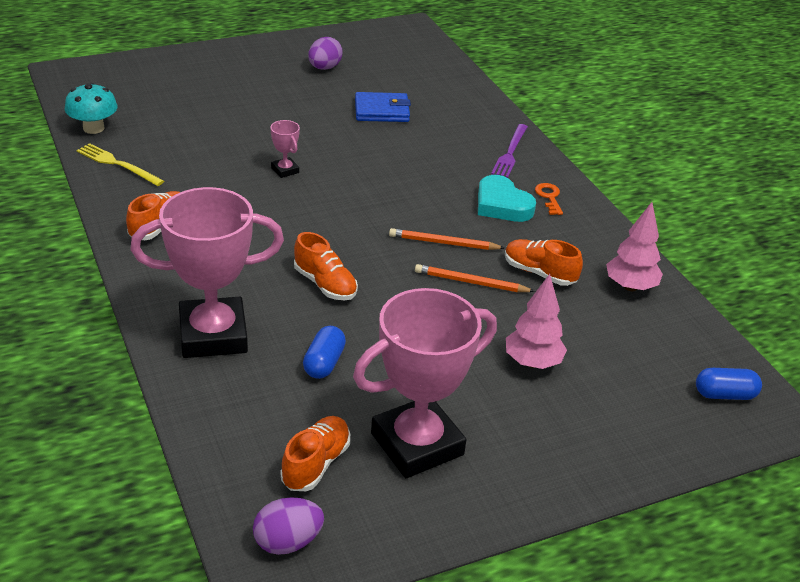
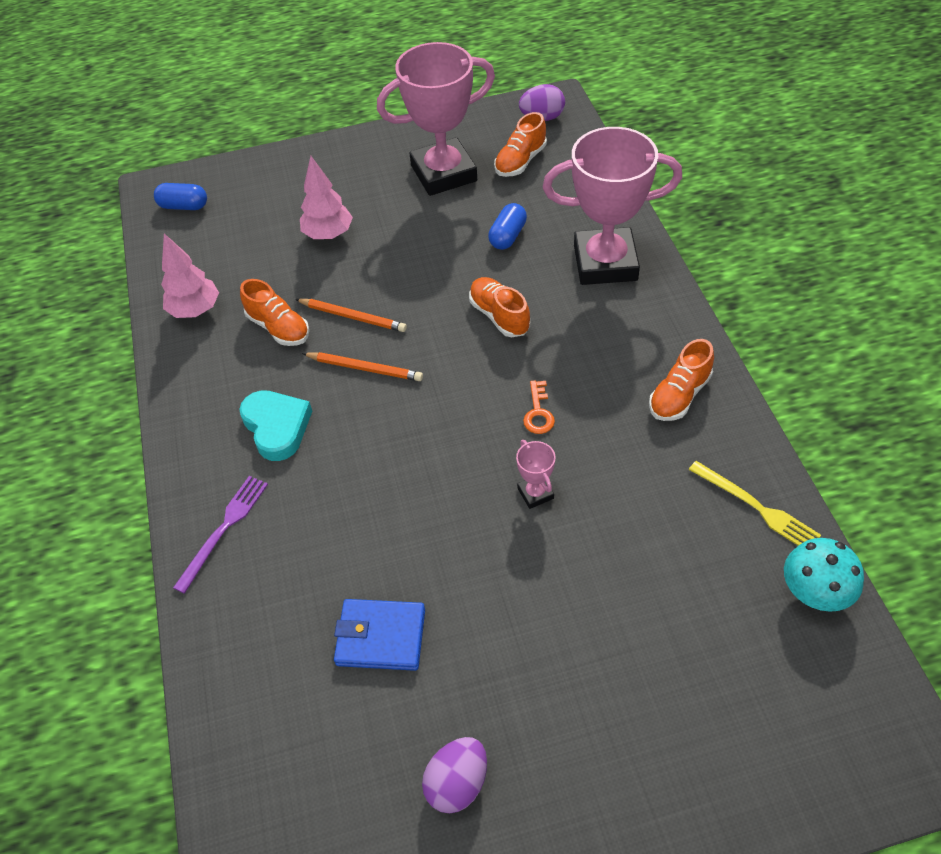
camera: 165 degrees left, 15 degrees up
(549, 197) = (214, 439): orange key -> orange key (538, 412)

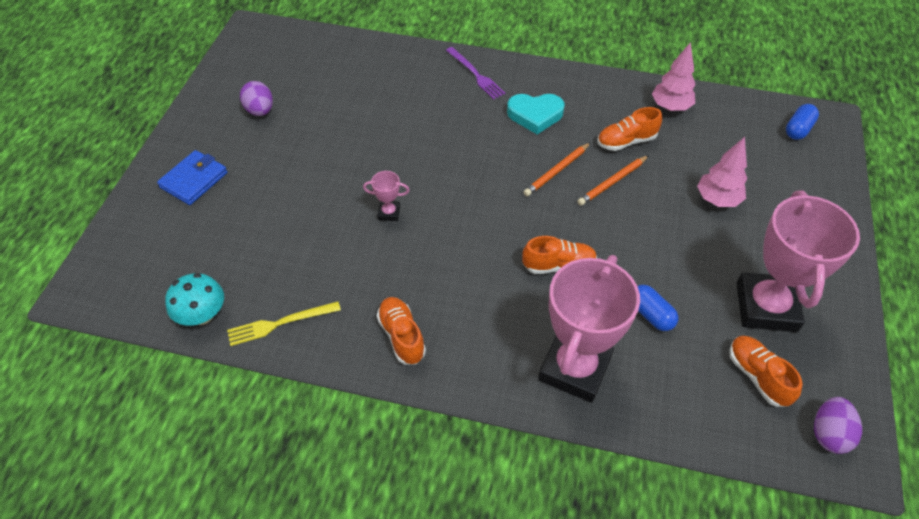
camera: 115 degrees right, 0 degrees up
(381, 637) = (357, 111): blue wallet -> blue wallet (194, 180)
(538, 412) = (450, 245): orange key -> none

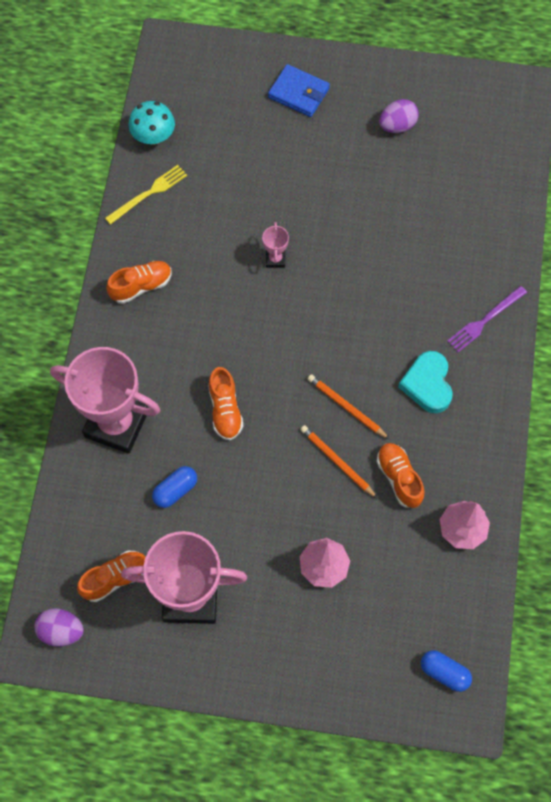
camera: 85 degrees right, 15 degrees up
(280, 323) = (148, 193): yellow fork -> yellow fork turned 75 degrees clockwise

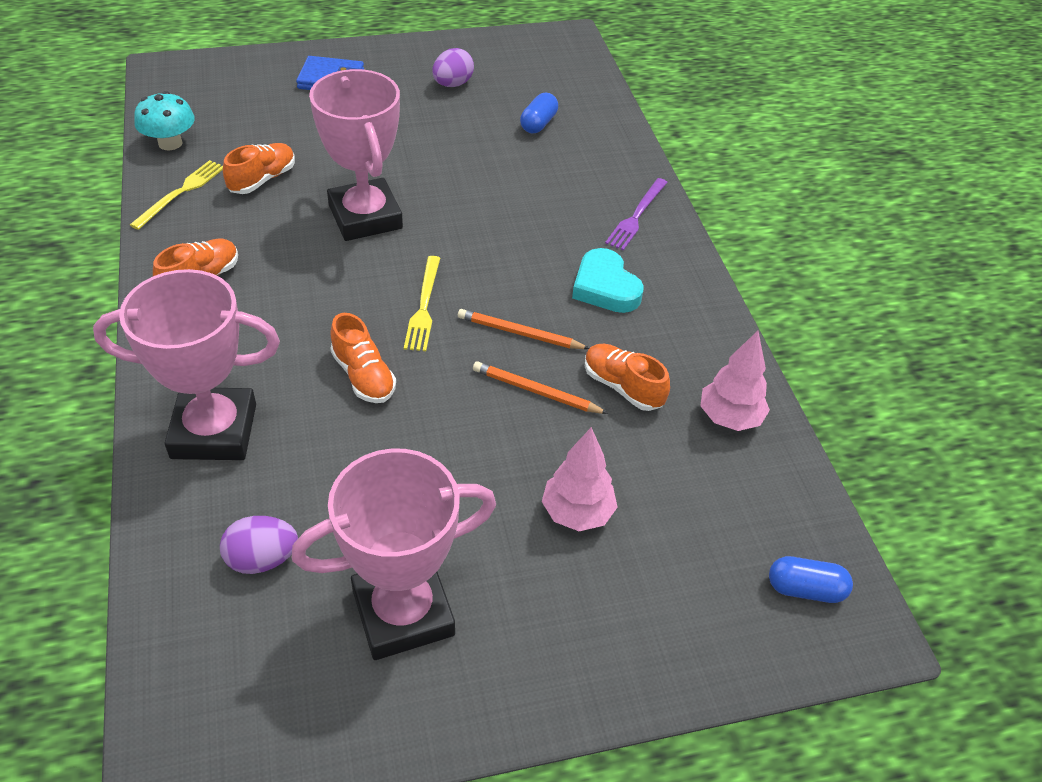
camera: 25 degrees left, 20 degrees down
(61, 631) = (208, 731): purple egg -> purple egg (262, 559)
(115, 578) = (275, 625): orange shoe -> orange shoe (262, 179)
(175, 490) = (328, 484): blue capsule -> blue capsule (538, 124)
(275, 259) = (365, 217): pink trophy -> pink trophy, size x2.46
(287, 361) = (424, 306): none -> yellow fork

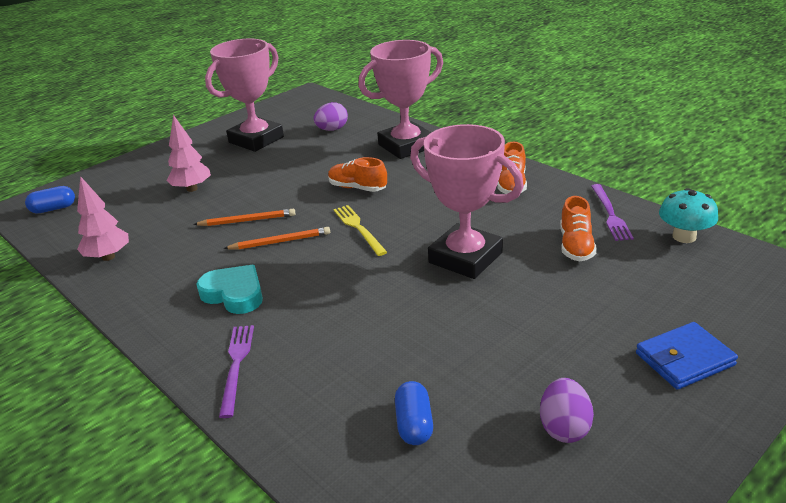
camera: 155 degrees right, 15 degrees down
(181, 192) = (610, 214): yellow fork -> purple fork
(622, 387) = (190, 244): orange shoe -> none

